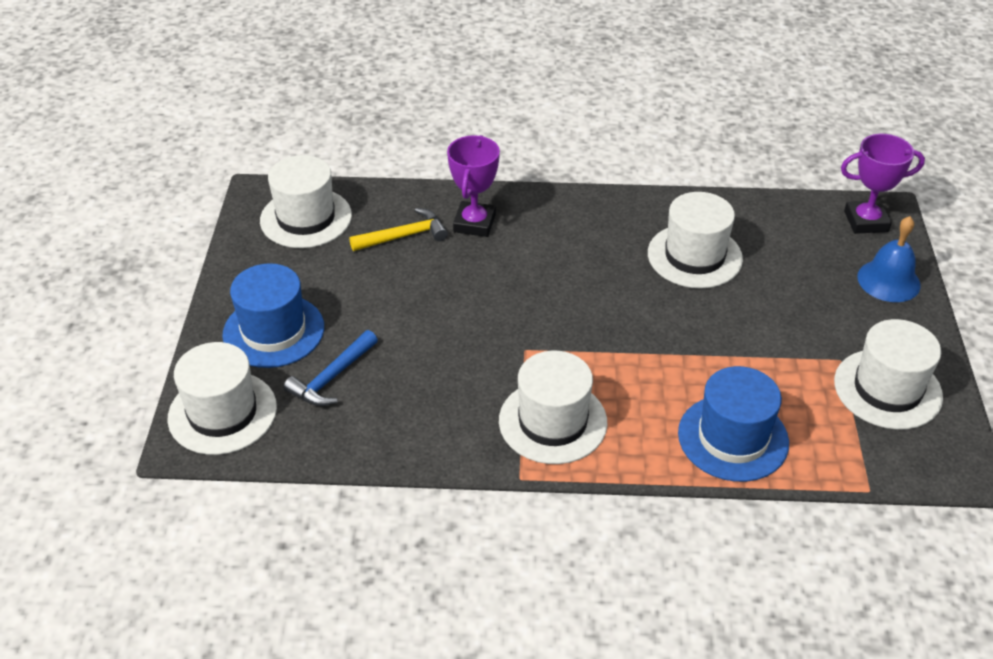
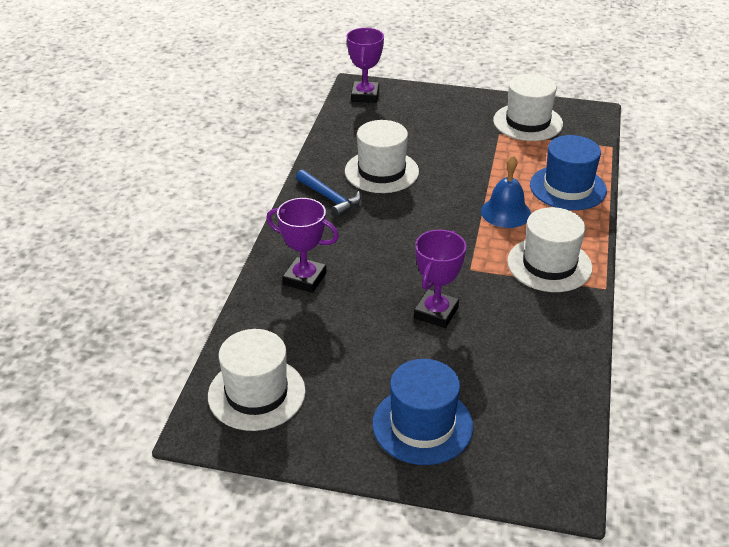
camera: 80 degrees left, 5 degrees down
(222, 412) = (528, 466): white hat -> none
(332, 378) = (490, 386): blue hammer -> blue hammer (330, 198)
(404, 236) = (308, 325): yellow hammer -> none
(441, 327) = (436, 313): none -> purple trophy
(888, 280) = (427, 100): blue bell -> blue bell (505, 212)

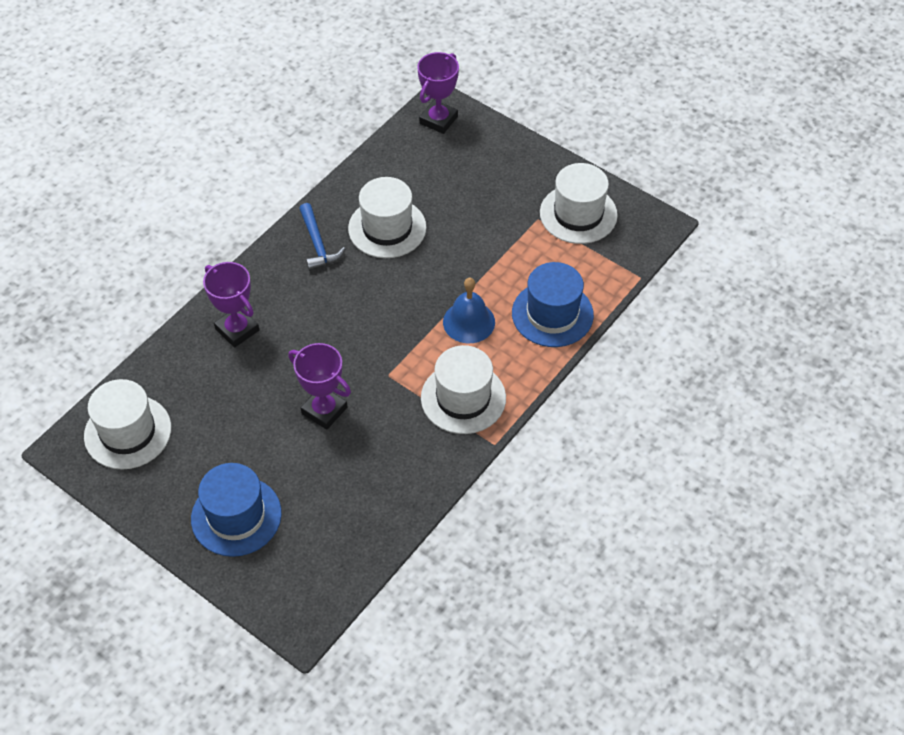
camera: 25 degrees right, 15 degrees up
(436, 313) = (324, 410): purple trophy -> purple trophy turned 75 degrees clockwise

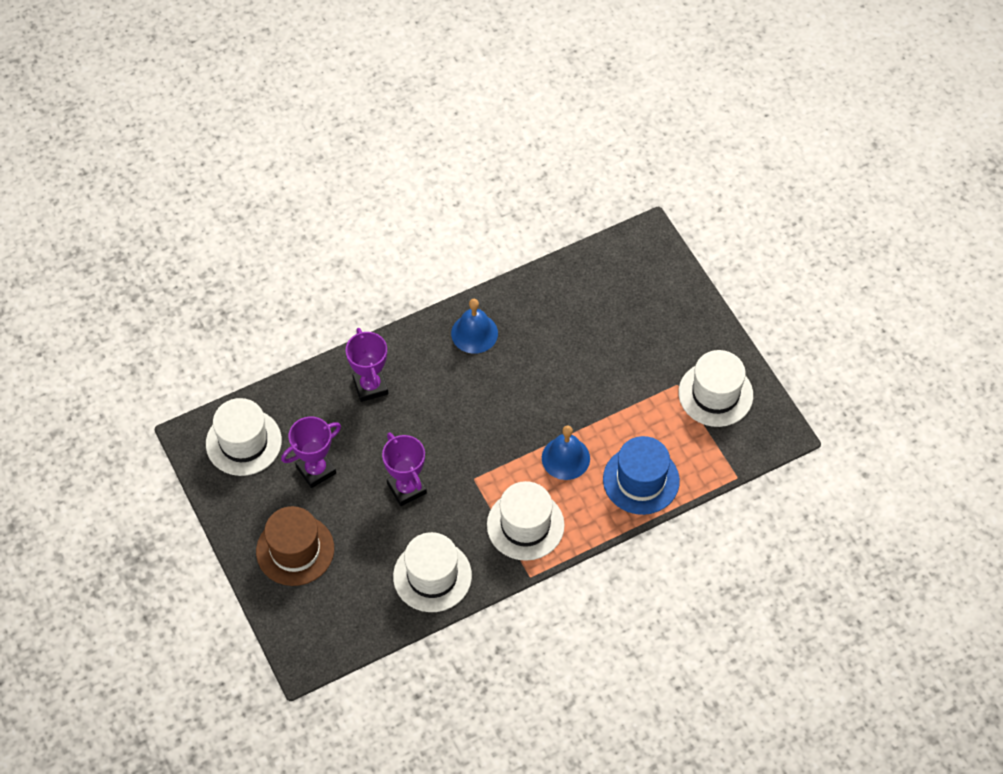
camera: 25 degrees right, 5 degrees up
(236, 516) = (295, 550): blue hat -> brown hat
(318, 244) = (474, 333): blue hammer -> blue bell
(387, 228) = (541, 341): white hat -> white hat (432, 576)
(438, 120) = (640, 251): purple trophy -> purple trophy (316, 470)

